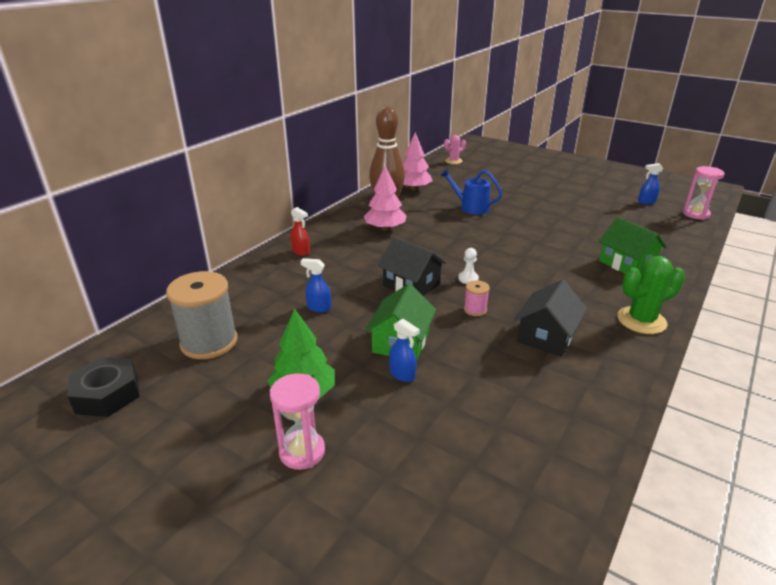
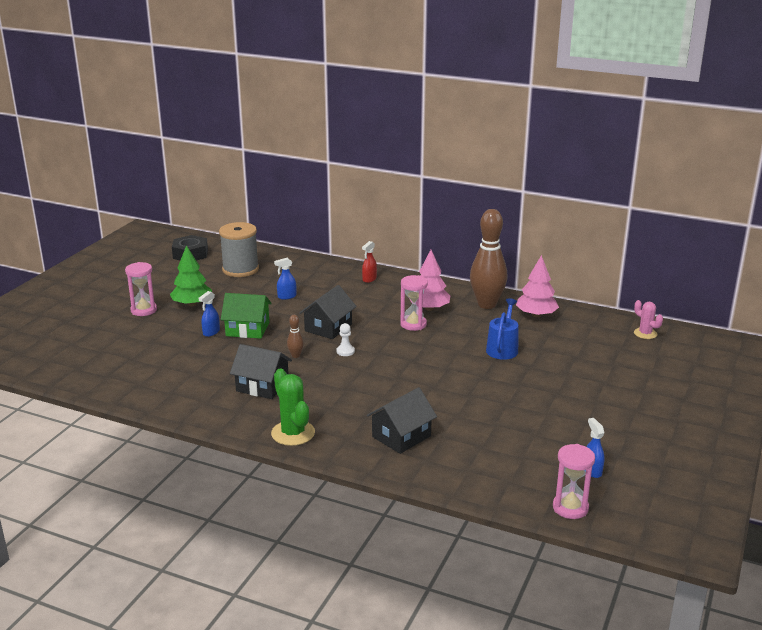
camera: 80 degrees right, 5 degrees down
(319, 308) = (286, 296): blue spray bottle -> blue spray bottle turned 120 degrees counterclockwise
(416, 239) = (413, 324): none -> pink hourglass
(475, 310) = (295, 355): pink spool -> brown bowling pin
(626, 264) = (401, 436): green house -> black house

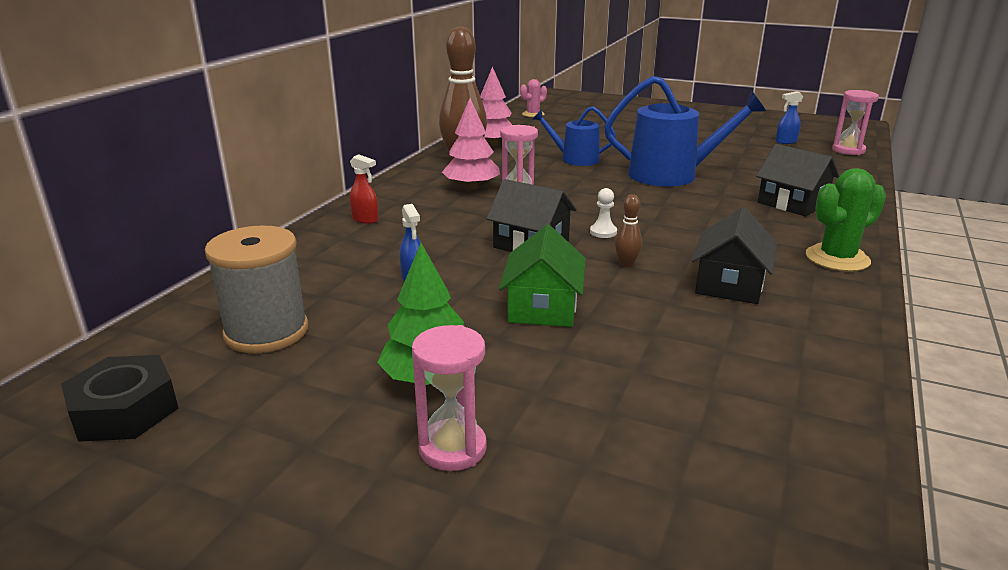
camera: 90 degrees left, 0 degrees up
(211, 332) = (560, 343): blue spray bottle -> none
(467, 389) = (671, 175): none -> blue watering can

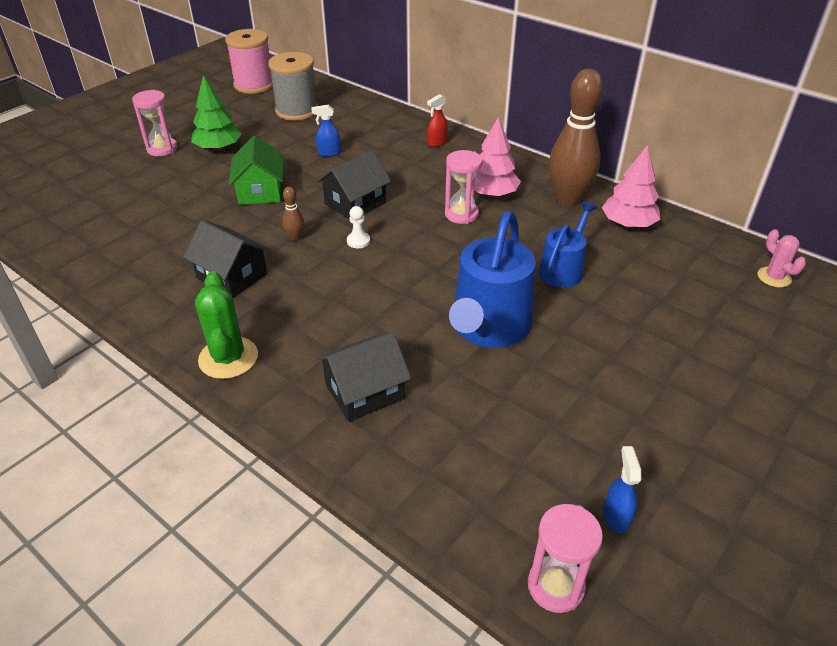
camera: 105 degrees right, 15 degrees up
(125, 410) = (254, 85): black nut -> pink spool
(543, 307) = (260, 191): green house -> green house turned 60 degrees clockwise

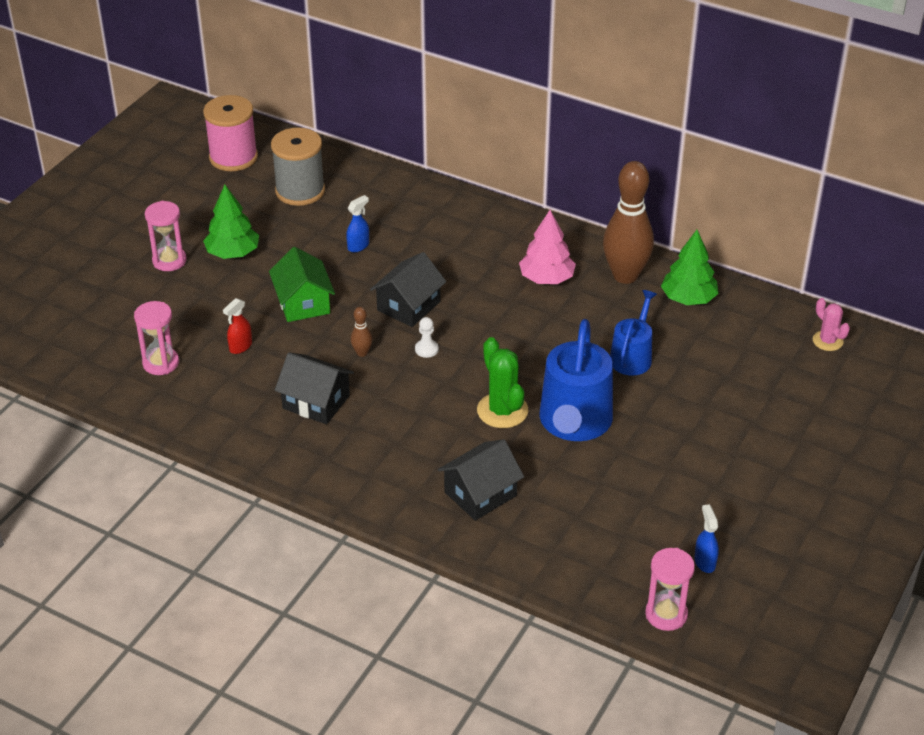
camera: 10 degrees left, 0 degrees up
(228, 358) = (348, 480): green cactus -> green cactus (502, 411)
(329, 153) = (358, 246): blue spray bottle -> blue spray bottle turned 150 degrees clockwise
(437, 143) = (473, 219): red spray bottle -> red spray bottle (240, 347)
(461, 214) = (521, 306): pink hourglass -> pink hourglass (161, 363)
(628, 224) = (688, 298): pink tree -> green tree

